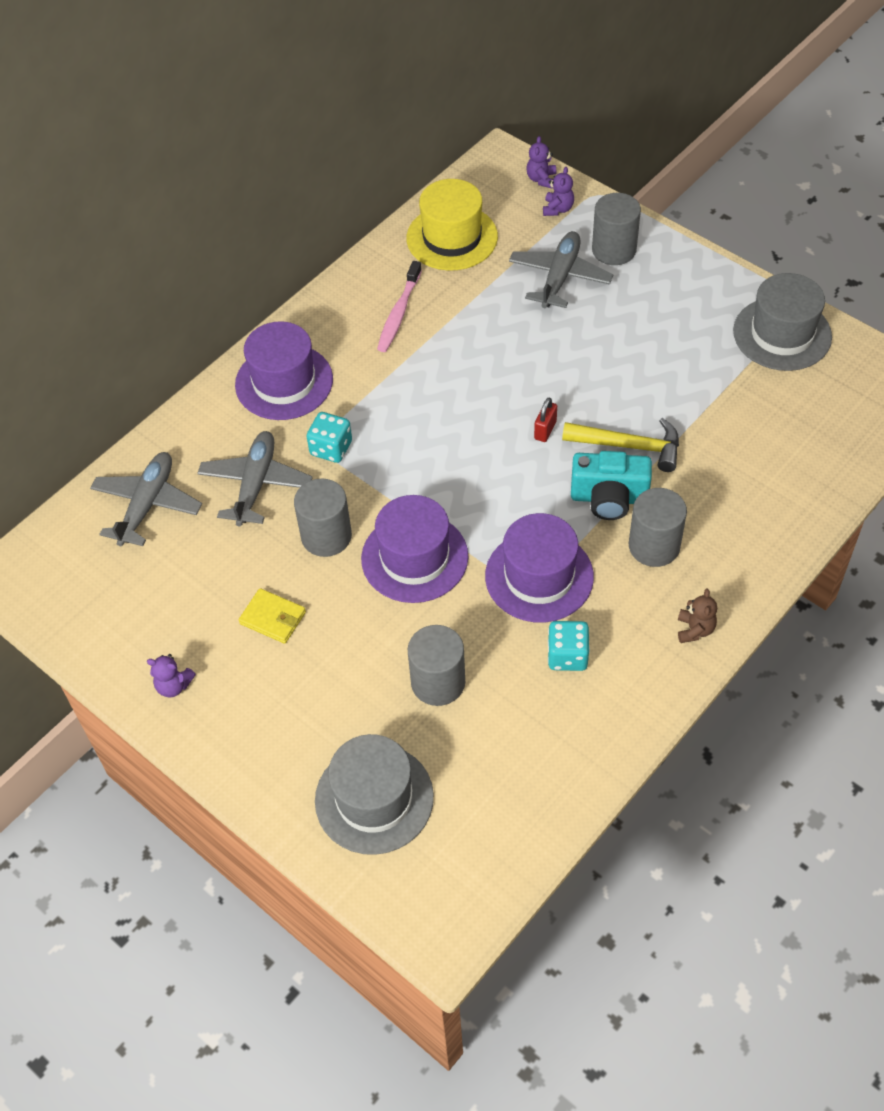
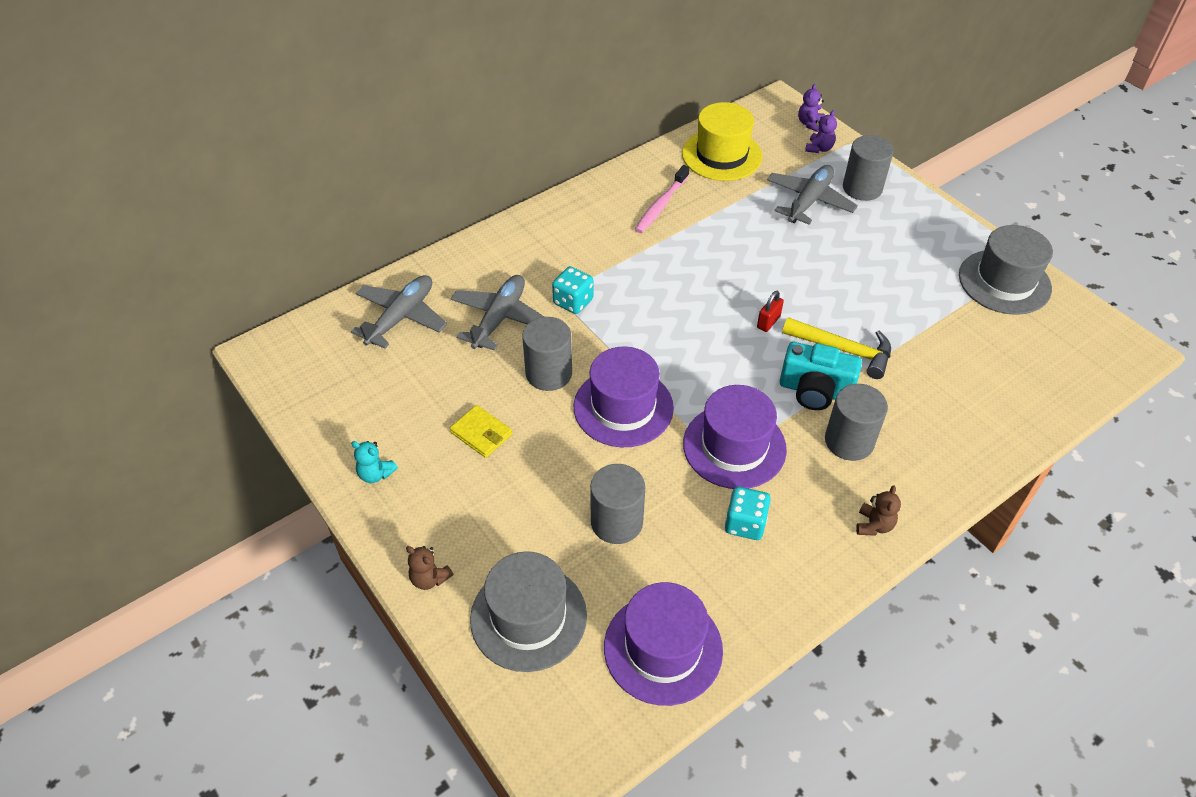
camera: 10 degrees right, 5 degrees down
(174, 686) = (375, 474): purple teddy bear -> turquoise teddy bear
(263, 782) = (429, 578): none -> brown teddy bear
(284, 382) = (547, 241): purple hat -> purple hat (663, 648)

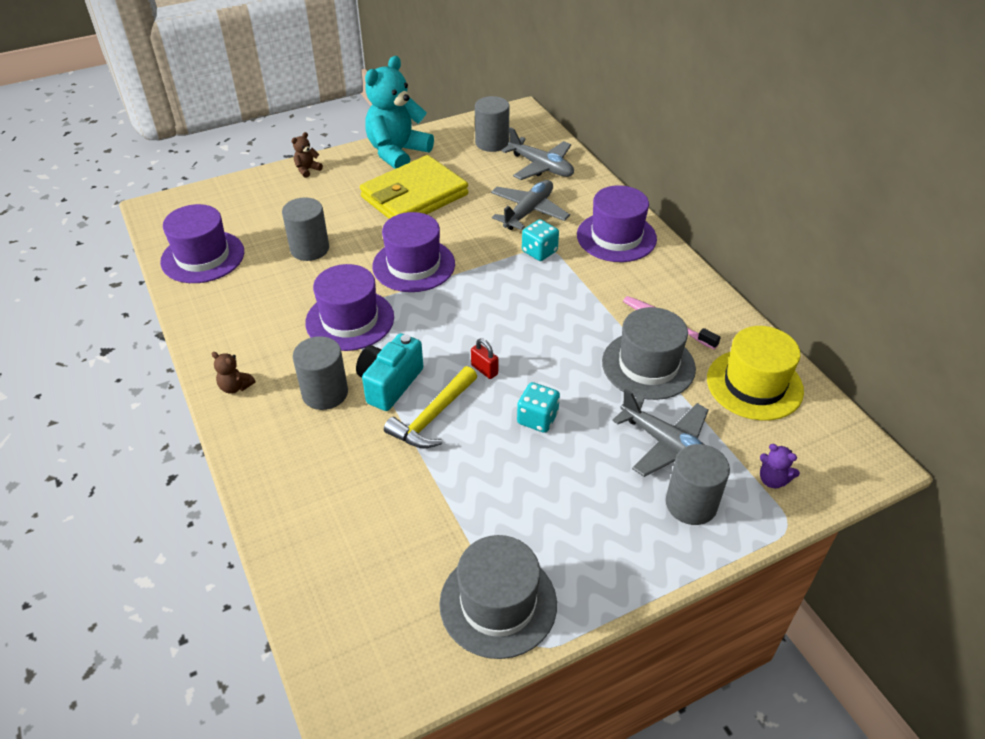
camera: 100 degrees right, 5 degrees down
(375, 474) = (397, 153): turquoise teddy bear -> turquoise teddy bear, size x2.50
(481, 433) = (414, 196): yellow wallet -> yellow wallet, size x2.33
(499, 318) = (528, 212): grey plane -> grey plane turned 90 degrees counterclockwise
(528, 617) = (258, 205): grey hat -> grey hat (648, 365)
(534, 244) = (616, 237): none -> purple hat
(549, 373) = (462, 231): grey cylinder -> grey cylinder (492, 143)
(745, 523) = (275, 312): turquoise dice -> turquoise dice (537, 419)
(810, 124) = (827, 483): purple teddy bear -> none

